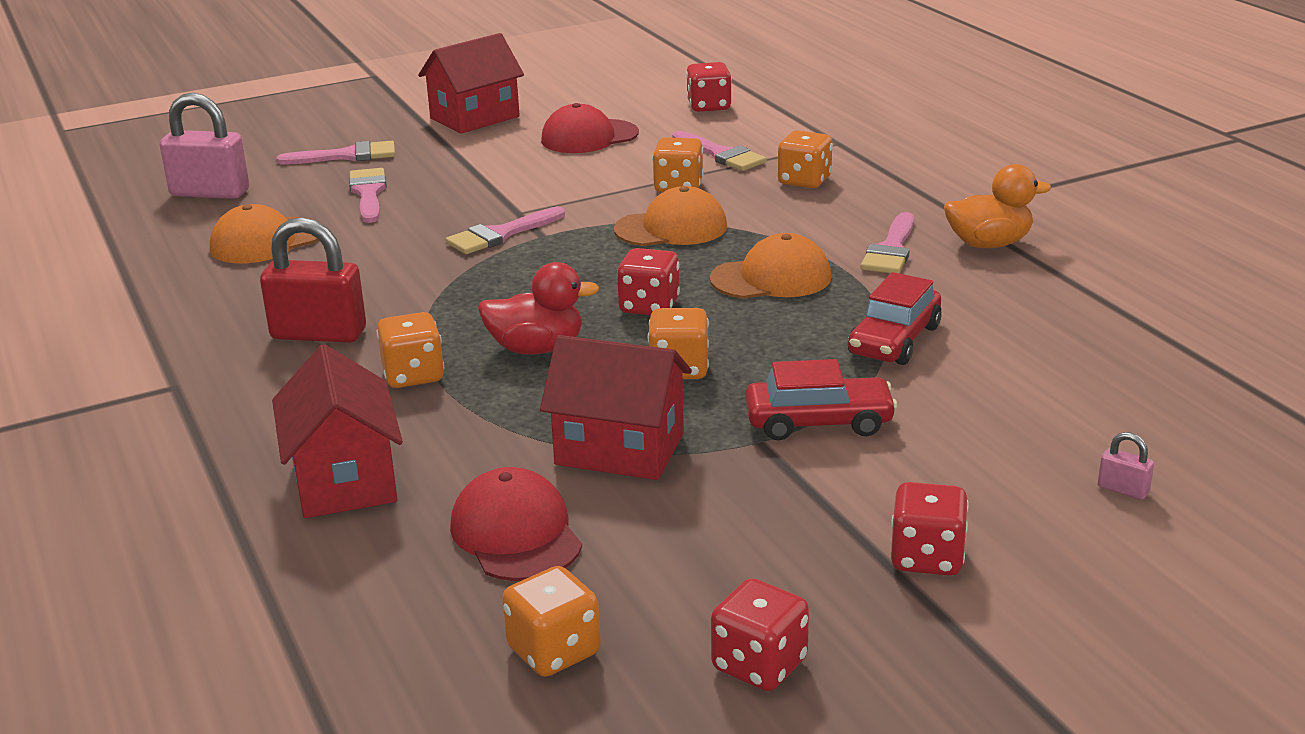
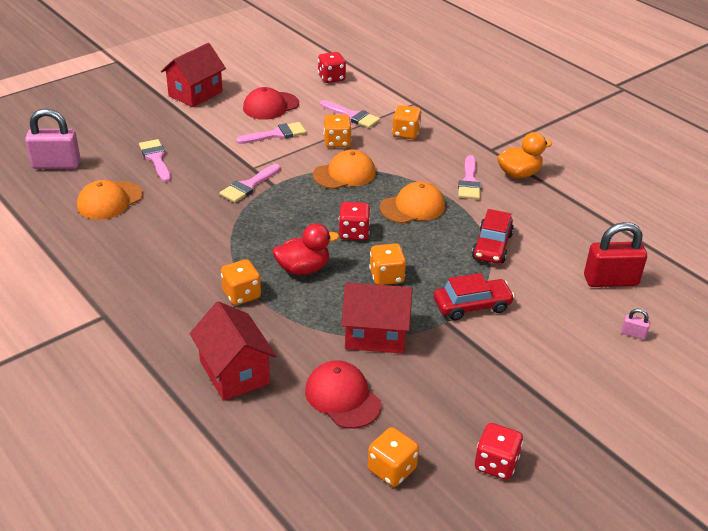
camera: 15 degrees left, 10 degrees up
(319, 334) = (173, 269): red padlock -> red padlock (610, 280)
(347, 156) = (130, 129): pink brush -> pink brush (276, 134)
(926, 558) = (554, 388): red dice -> none

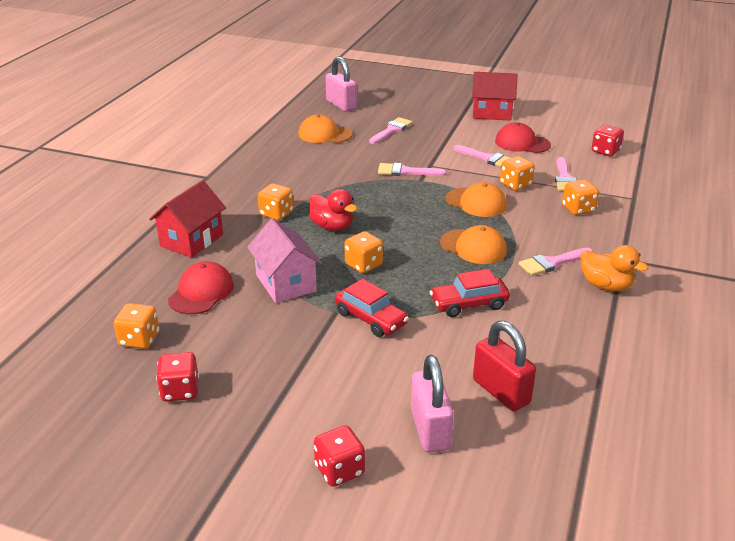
camera: 60 degrees right, 5 degrees down
(354, 233) = (402, 232): red dice -> red dice (339, 470)
(375, 334) = (286, 283): red house -> pink house
(633, 334) = (430, 429): pink padlock -> pink padlock, size x2.30

